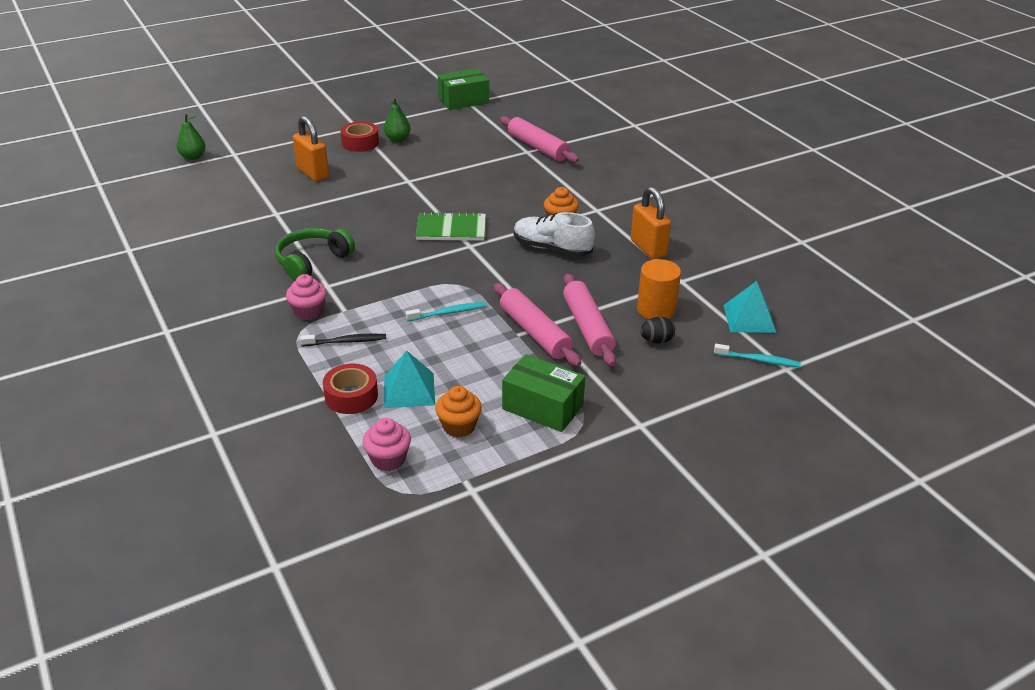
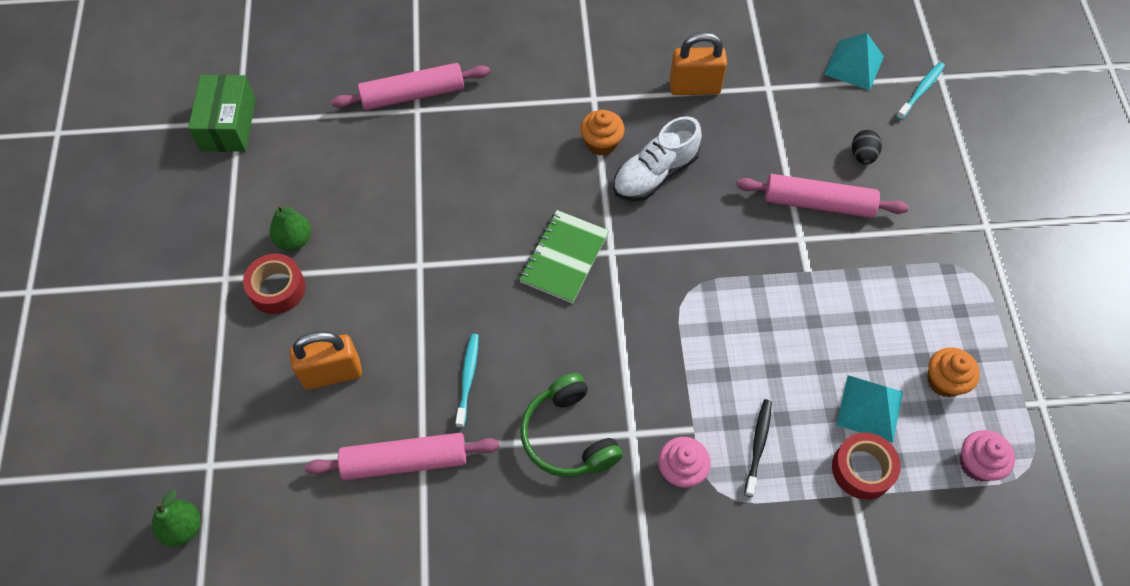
camera: 65 degrees left, 25 degrees up
(447, 313) = (741, 323): turquoise toothbrush -> turquoise toothbrush (468, 379)
(534, 332) = (810, 254): pink rolling pin -> pink rolling pin (404, 461)
(542, 407) = (936, 295): green box -> none
(656, 310) = (810, 132): orange cylinder -> none

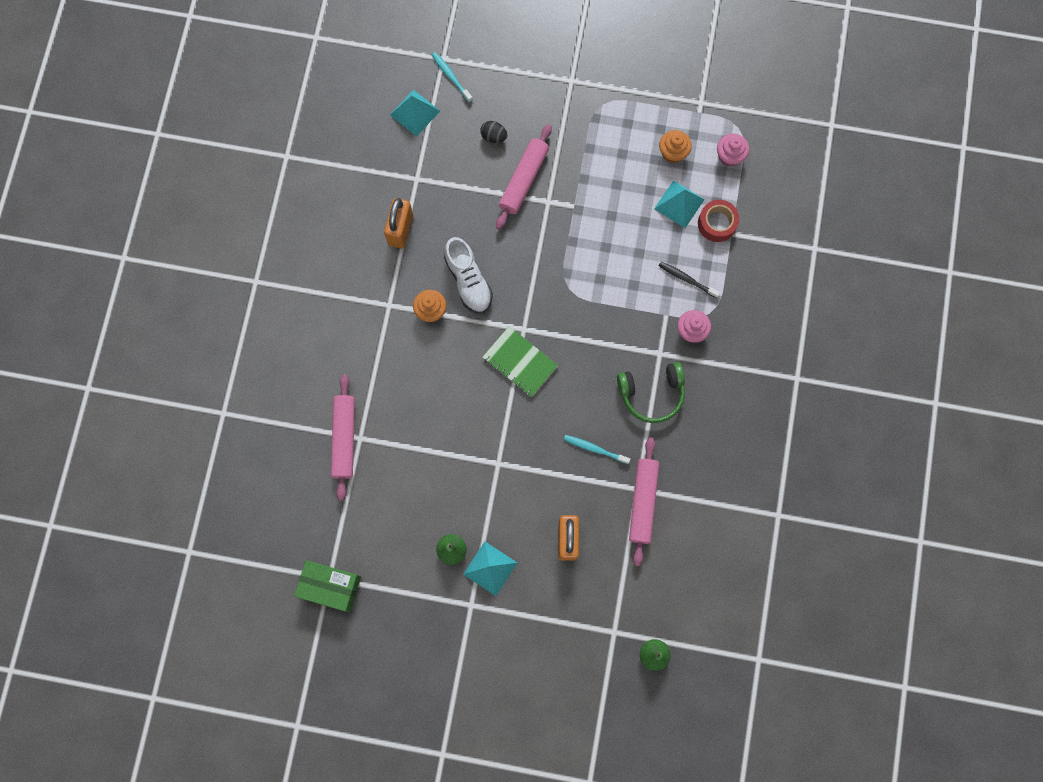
camera: 75 degrees left, 15 degrees up
(277, 288) = (490, 568): red tape -> turquoise pyramid

